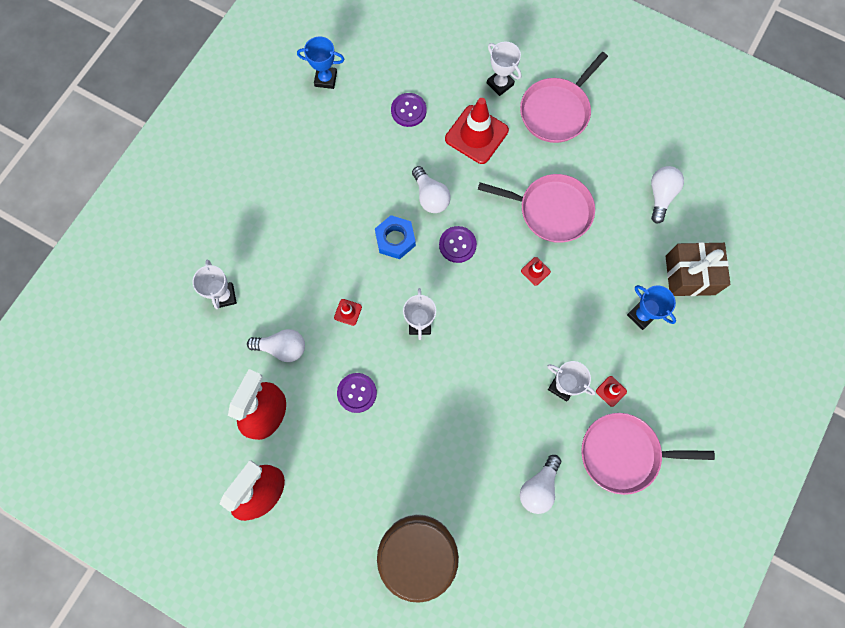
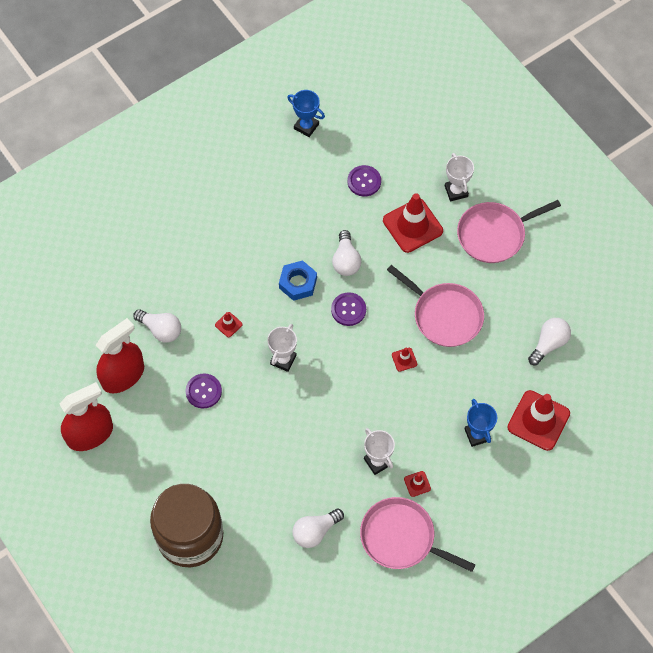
camera: 25 degrees right, 10 degrees down
(224, 296) = (134, 268): white trophy -> none
(690, 275) = (538, 420): brown gift -> red traffic cone

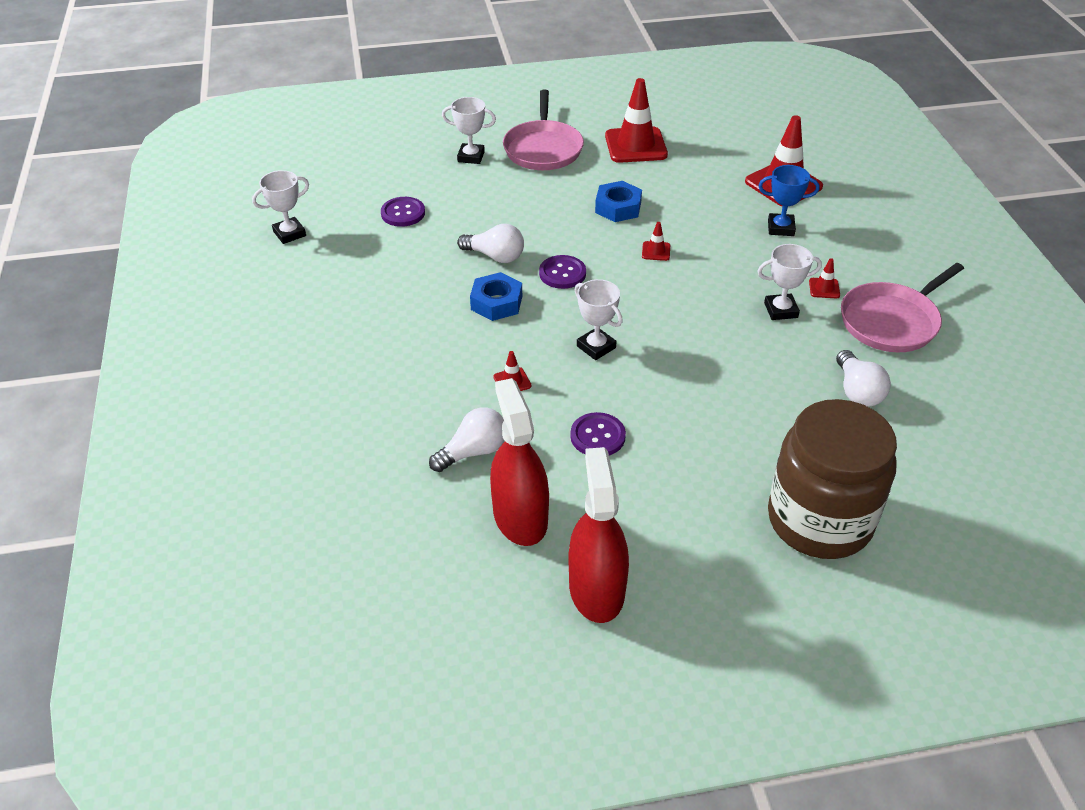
camera: 65 degrees left, 20 degrees down
(306, 126) = (289, 233): blue trophy -> white trophy
(412, 226) = (489, 196): red traffic cone -> red traffic cone (635, 145)
(444, 315) = (618, 207): pink pan -> blue nut
(549, 344) = (696, 153): white light bulb -> none

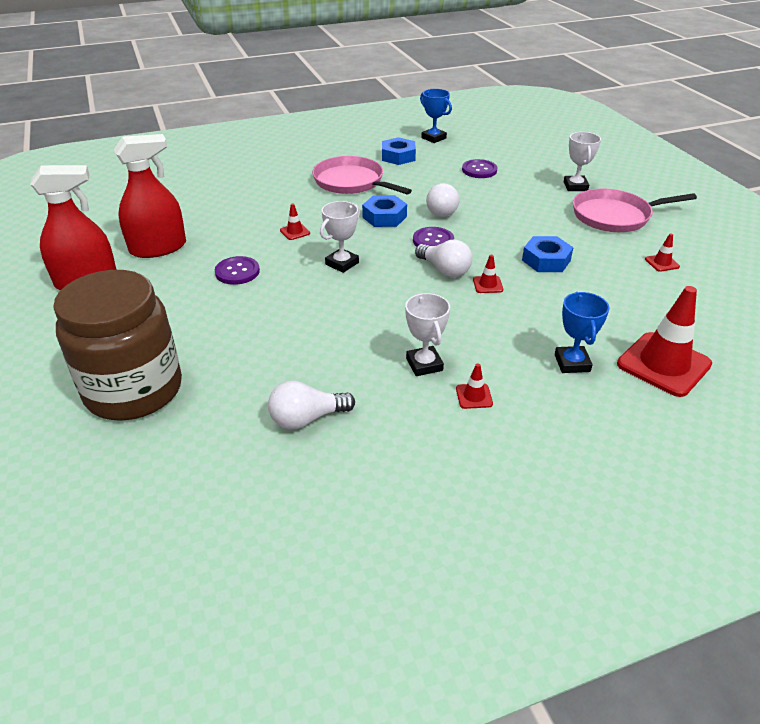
camera: 80 degrees right, 5 degrees down
(289, 233) = (433, 138): white trophy -> blue trophy
(332, 271) = (398, 156): none -> blue nut
(473, 452) = (221, 225): white light bulb -> white light bulb (444, 270)
(635, 145) = (662, 263): red traffic cone -> red traffic cone, size x0.43
(892, 321) = (432, 451): pink pan -> pink pan (351, 182)

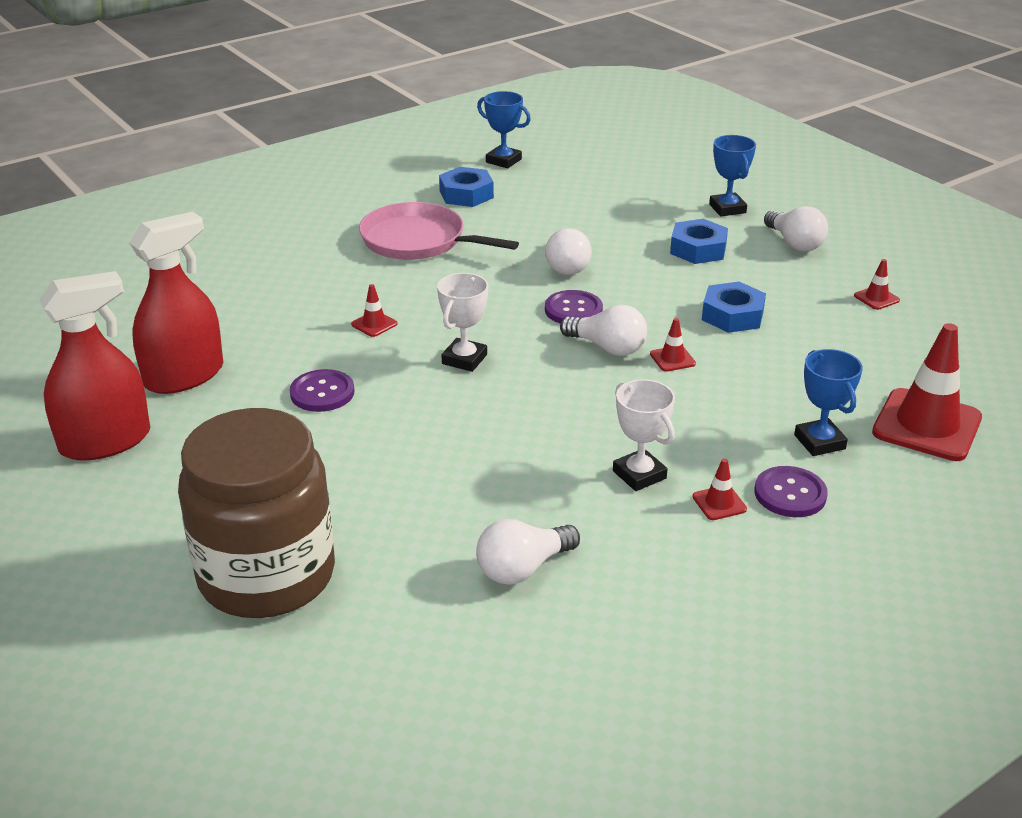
camera: 15 degrees left, 5 degrees down
(384, 217) = (490, 285): blue nut -> blue nut (698, 249)
(479, 170) = (589, 201): purple button -> purple button (790, 494)
(575, 186) = (727, 208): white trophy -> blue trophy
(615, 216) = (794, 243): pink pan -> white light bulb

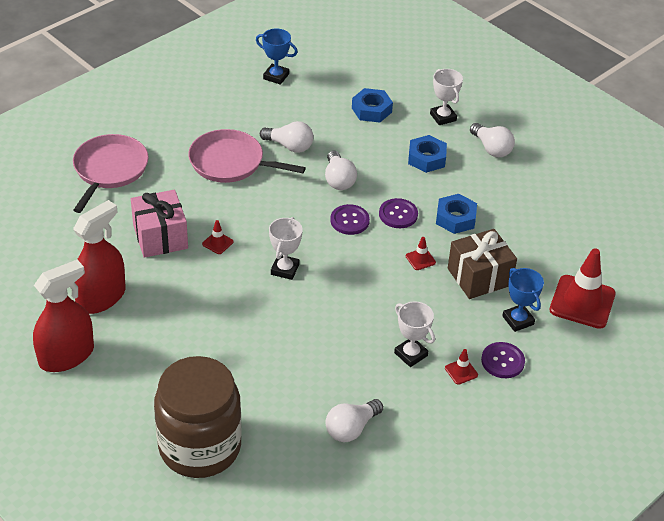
camera: 10 degrees left, 10 degrees up
(249, 241) = (109, 170): none -> pink pan
(294, 313) = (160, 237): none -> pink gift
(322, 393) = (197, 305): purple button -> purple button (398, 214)
(466, 194) = (255, 113): blue nut -> blue nut (371, 110)
(607, 348) = (377, 252): white light bulb -> white light bulb (289, 146)
(727, 208) = (443, 117): blue trophy -> white trophy
(762, 385) = (479, 277): none -> brown gift
(876, 298) = (548, 196): red traffic cone -> none

